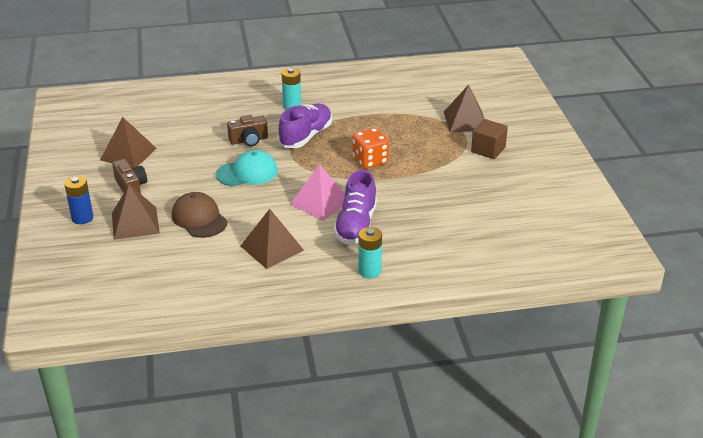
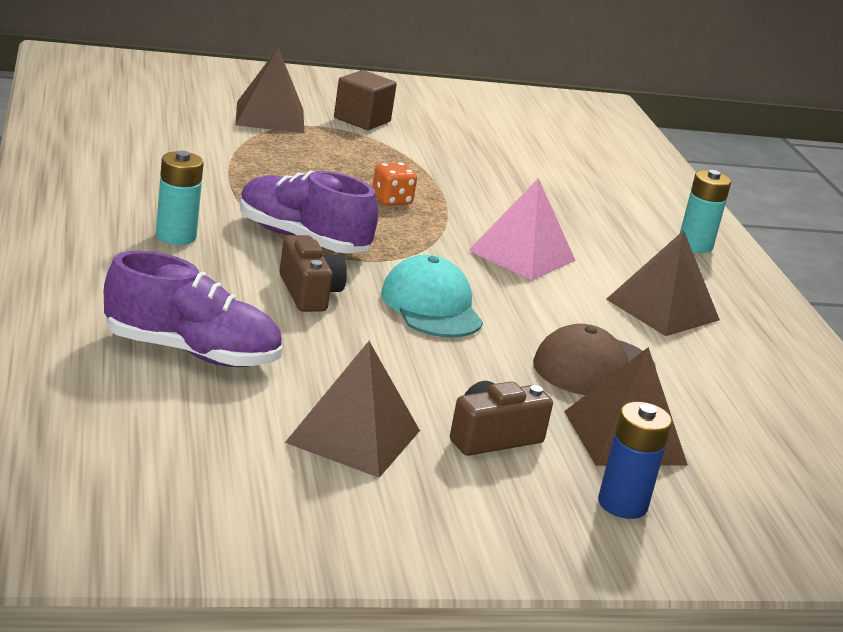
camera: 95 degrees left, 10 degrees down
(356, 225) = (582, 238): purple shoe -> purple shoe (191, 352)
(370, 161) = (391, 200): orange dice -> orange dice, size x0.65

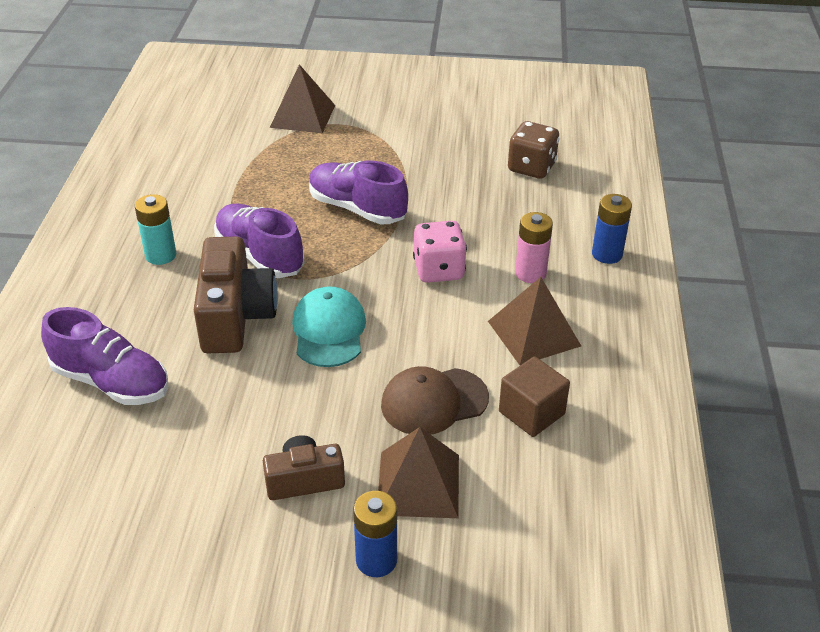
camera: 20 degrees right, 15 degrees up
(309, 293) = (235, 316): brown camera -> brown camera, size x1.71
(353, 436) = (192, 475): brown pyramid -> none
(362, 120) = (379, 115): brown cube -> brown cube (531, 413)
(391, 200) = (357, 208): orange dice -> purple shoe
(522, 255) = (438, 270): pink pyramid -> pink dice
(565, 172) = (531, 168): none -> brown dice
(625, 259) = (530, 273): none -> pink battery
(695, 245) = (607, 254): turquoise battery -> blue battery

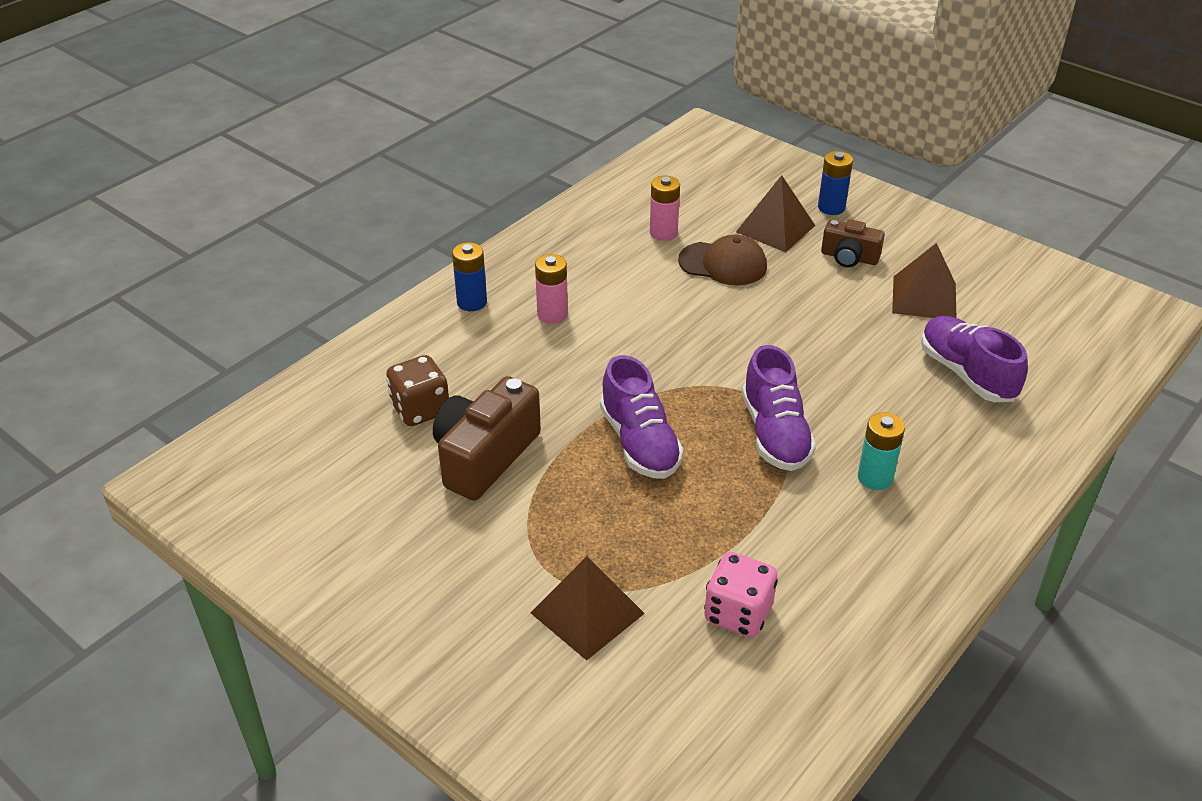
camera: 145 degrees left, 0 degrees up
(235, 316) = (833, 384): brown camera -> brown camera (484, 456)
(329, 331) = (761, 340): turquoise cap -> none
(438, 270) = (624, 349): pink dice -> pink dice (738, 613)
(531, 413) = (663, 233): brown cube -> pink battery
(533, 333) = (604, 274): brown pyramid -> brown pyramid (924, 298)

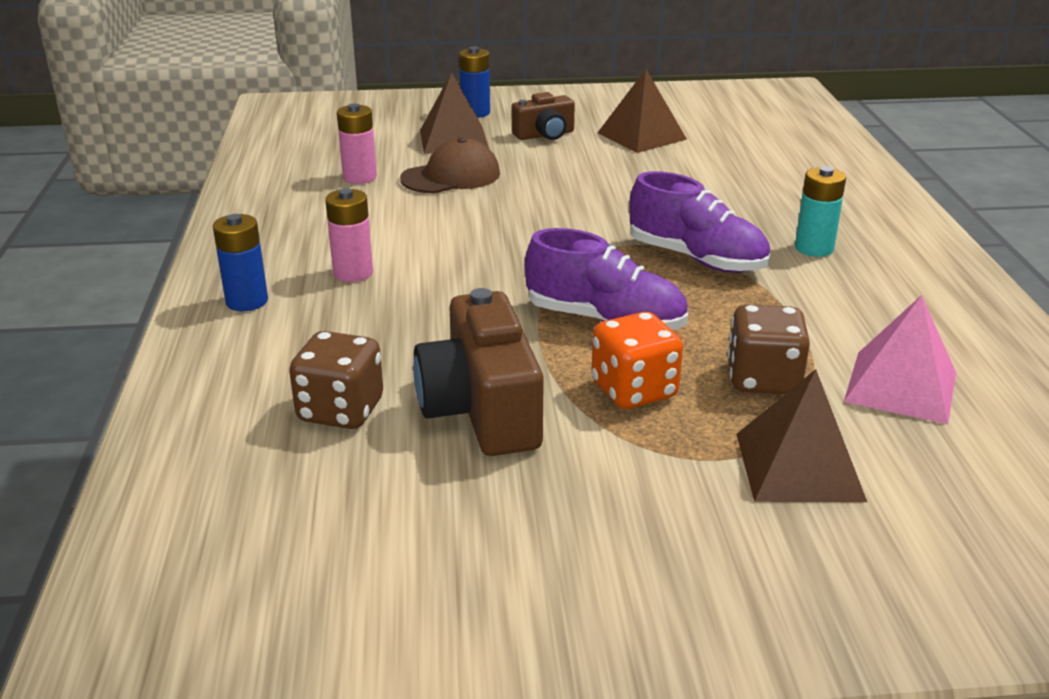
camera: 45 degrees left, 10 degrees down
(579, 501) = (634, 390): none -> orange dice
(663, 547) = (763, 379): none -> brown dice
(738, 613) = (900, 386): pink dice -> pink pyramid
(966, 374) = (751, 164): purple shoe -> none

